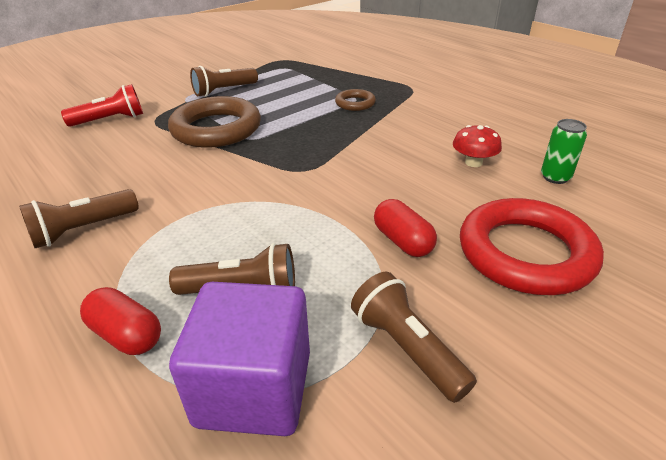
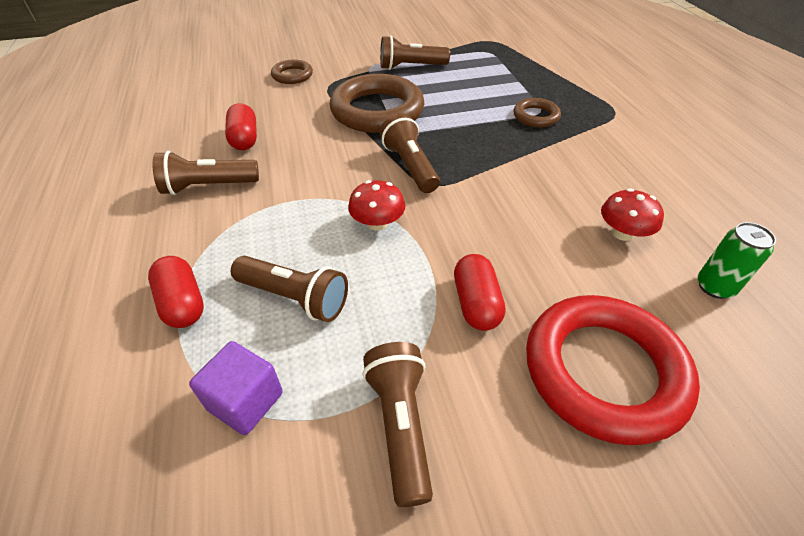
camera: 25 degrees right, 10 degrees up
(95, 181) = (244, 139): none -> red capsule
(110, 120) = (292, 75): red flashlight -> brown ring
(254, 388) = (245, 401): purple cube -> purple cube, size x0.58
(276, 162) = (410, 166): none -> brown flashlight
(278, 211) = (377, 223): none -> red mushroom

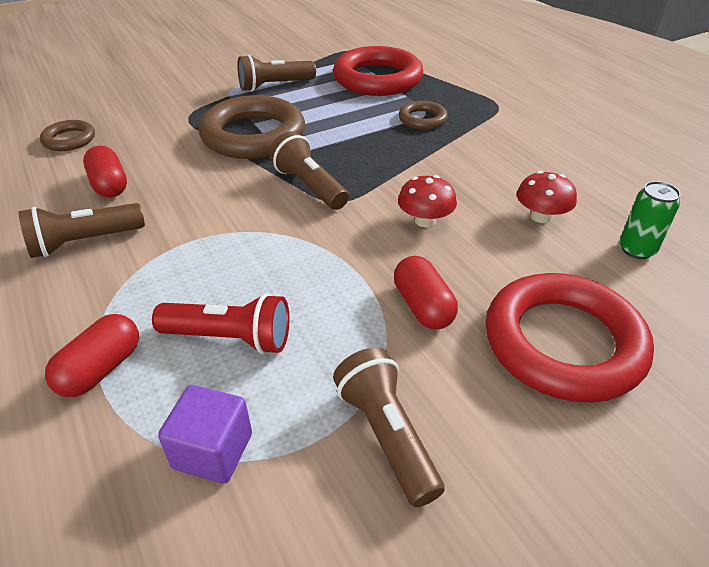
camera: 15 degrees left, 5 degrees down
(182, 303) = (101, 369): red capsule -> red capsule turned 75 degrees clockwise
(292, 75) = (142, 110): brown ring -> brown ring (69, 140)
(295, 298) = (230, 338): brown flashlight -> red flashlight
(377, 223) = (294, 248): red mushroom -> red mushroom (425, 220)
(506, 71) = (377, 79): none -> red ring

